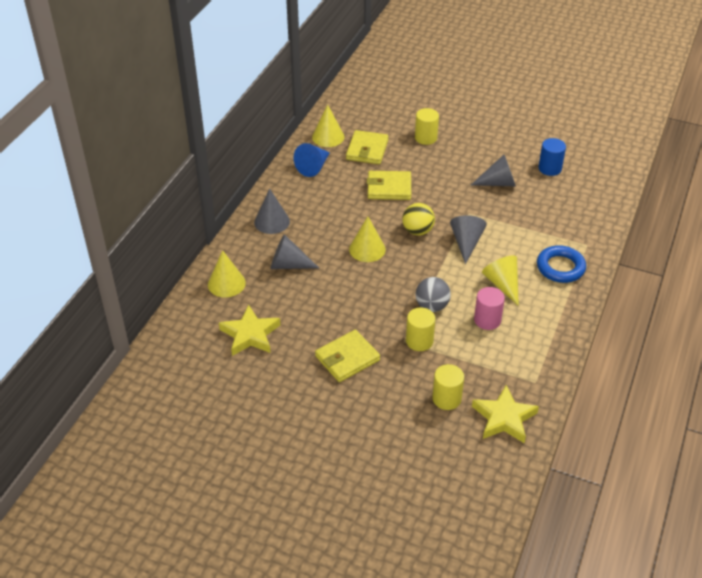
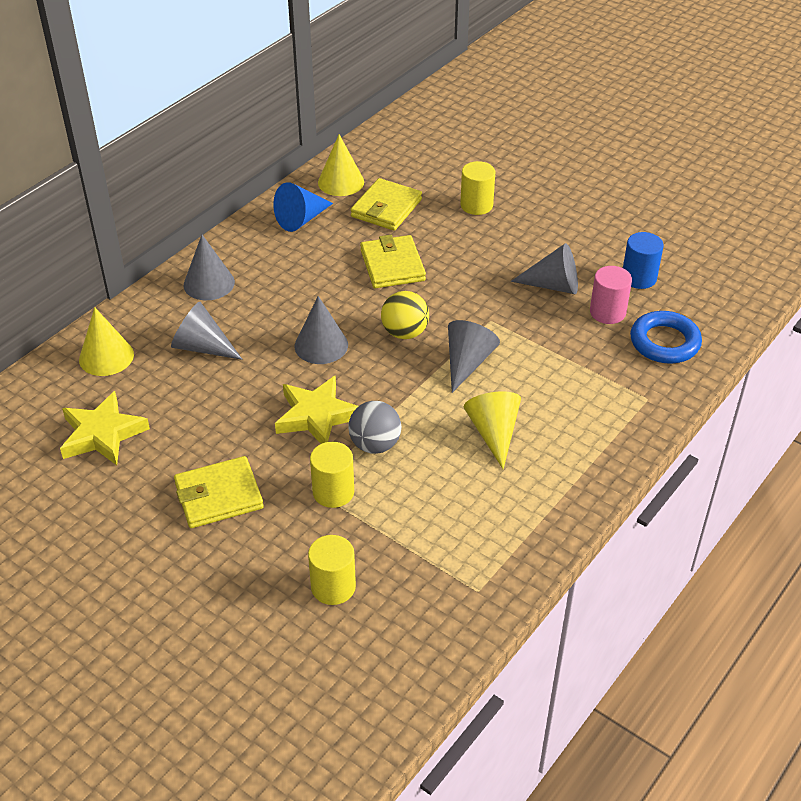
camera: 15 degrees right, 0 degrees up
(367, 249) = (321, 345): yellow cone -> grey cone
(389, 188) = (392, 265): yellow wallet -> yellow wallet turned 60 degrees clockwise
(487, 320) = (447, 481): pink cylinder -> pink cylinder (607, 312)
(504, 418) = (405, 636): yellow star -> yellow star (316, 416)
(560, 267) = (592, 425): blue ring -> blue ring (664, 342)

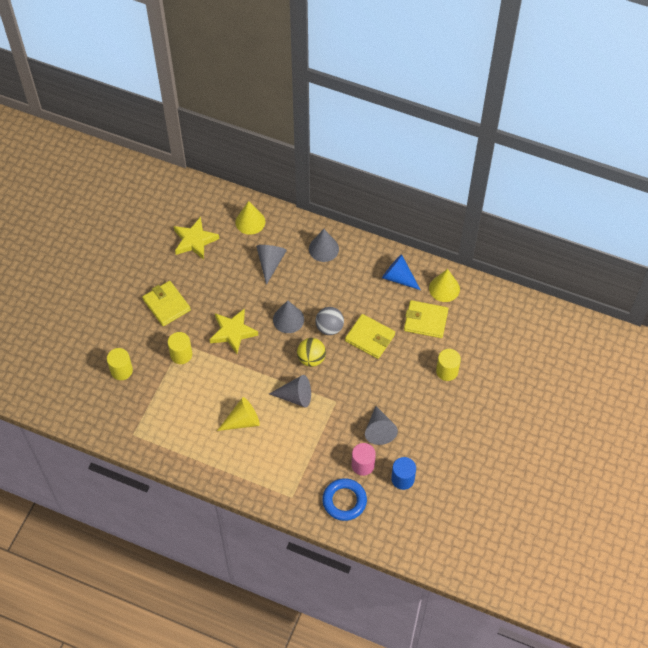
camera: 75 degrees right, 15 degrees up
(375, 444) = (219, 365): grey ball -> grey ball (329, 327)
(392, 265) = (370, 338): yellow wallet -> yellow wallet turned 60 degrees clockwise

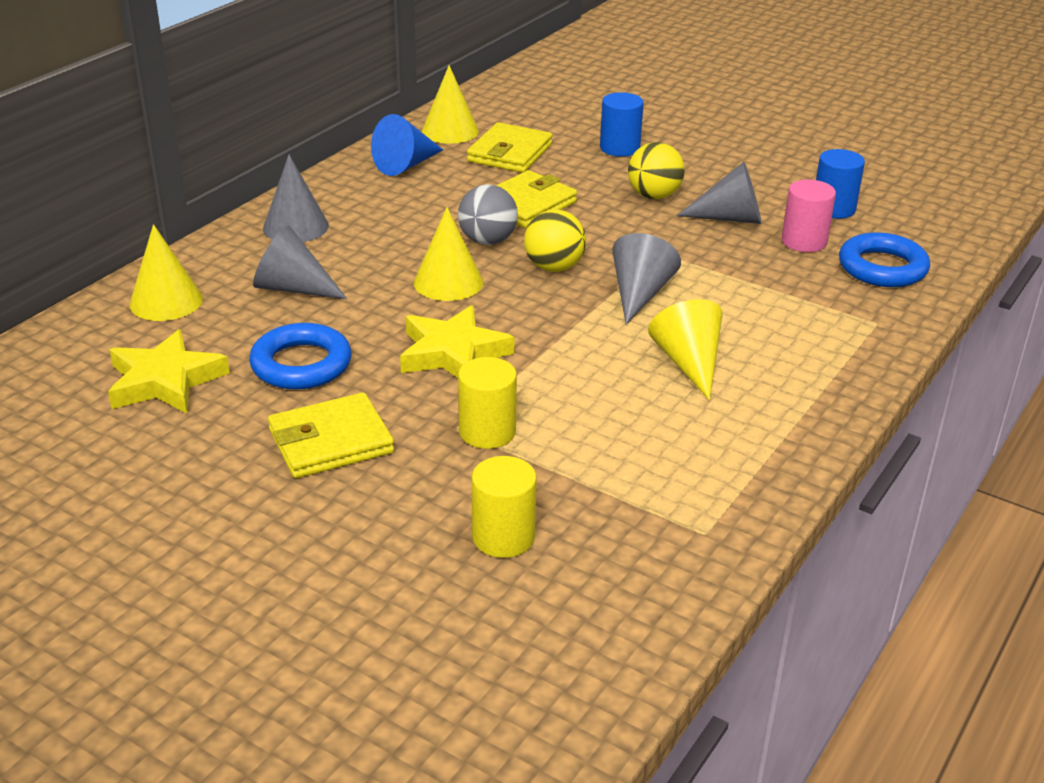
camera: 80 degrees left, 25 degrees down
(214, 282) = (301, 364): none -> blue ring
(288, 319) = (448, 282): grey cone -> yellow cone
(395, 393) = (654, 196): none -> yellow ball
(447, 371) = (619, 148): yellow cylinder -> blue cylinder

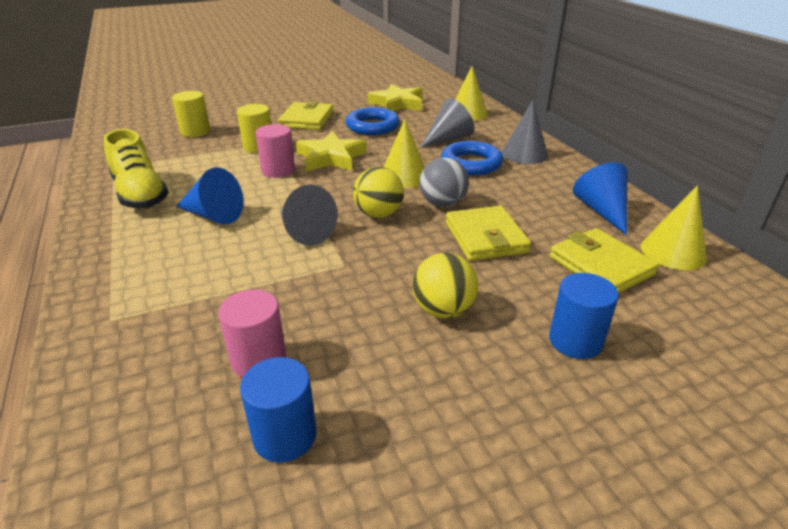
camera: 125 degrees right, 0 degrees up
(537, 375) = (278, 170): none -> pink cylinder
(689, 363) = (213, 215): yellow cone -> blue cone
(725, 448) = (140, 194): none -> yellow shoe
(730, 218) = (353, 336): grey cone -> none
(882, 268) = (152, 385): blue ring -> blue ring (471, 163)

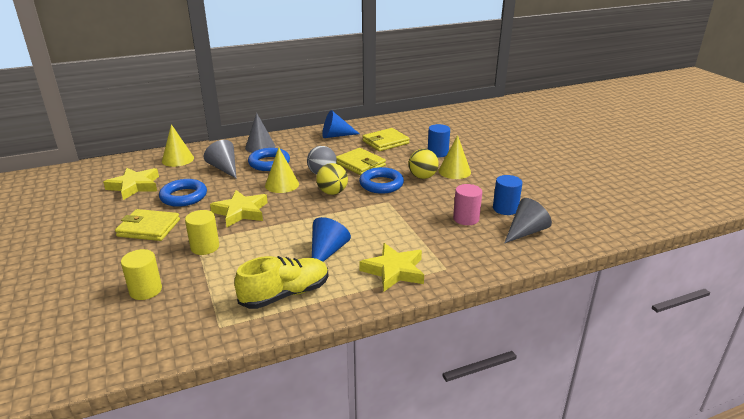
camera: 90 degrees left, 5 degrees down
(137, 267) = (394, 271): none -> yellow star
(278, 170) = (258, 233): pink cylinder -> none
(304, 231) = (351, 215): grey cone -> grey cone (525, 232)
(408, 259) = (381, 184): none -> blue ring
(485, 237) = (360, 164): yellow wallet -> yellow wallet turned 60 degrees clockwise
(673, 252) = (374, 127): yellow cone -> yellow cone (454, 171)

